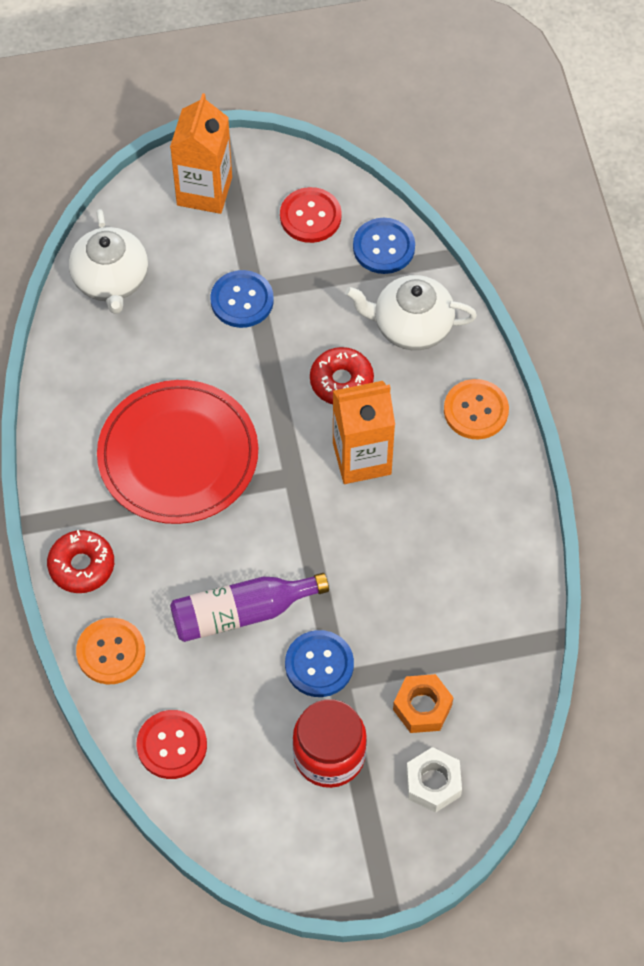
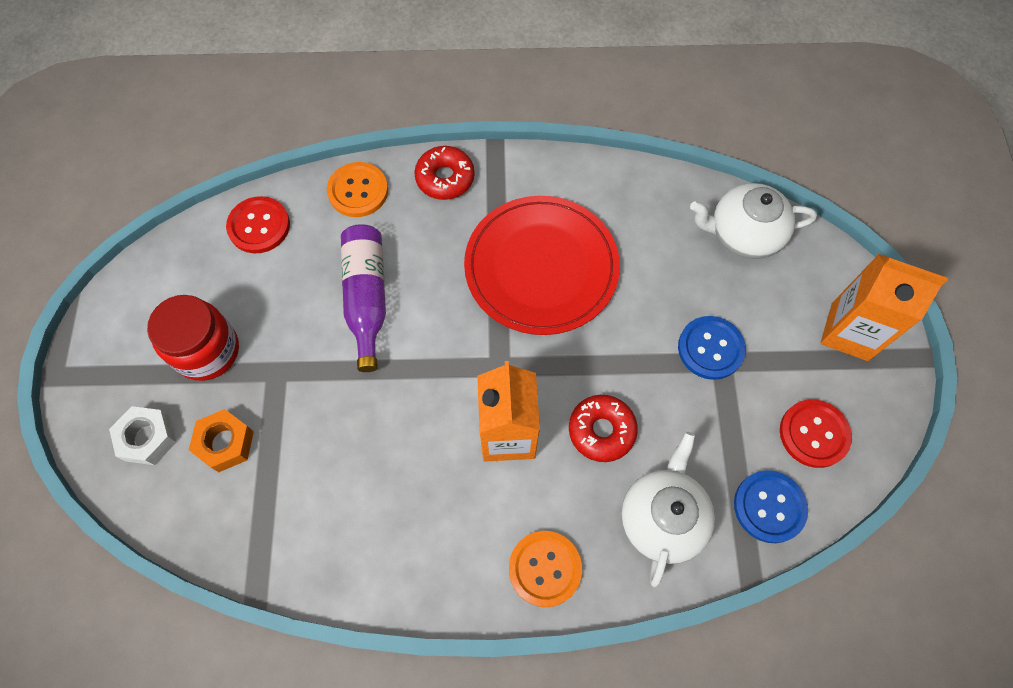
camera: 100 degrees right, 5 degrees up
(319, 664) = (297, 357): blue button -> none

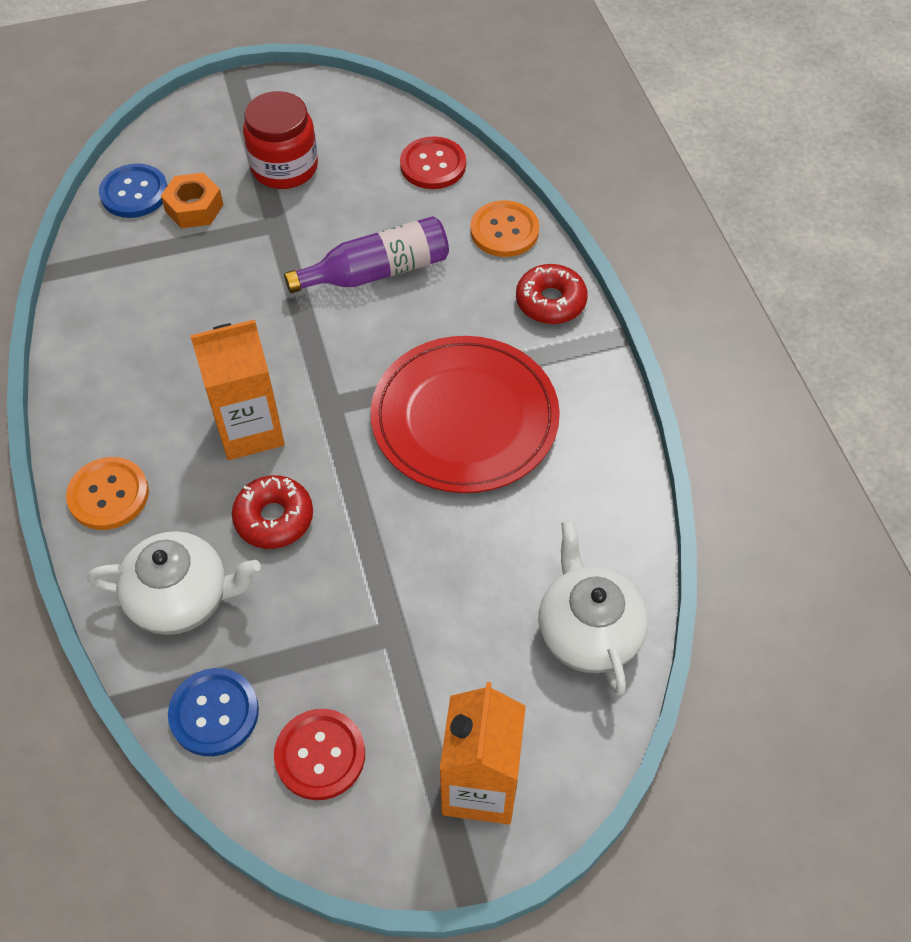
camera: 75 degrees right, 10 degrees down
(148, 438) = (188, 154): white nut -> none
(710, 348) = (408, 616): blue button -> blue button (134, 193)

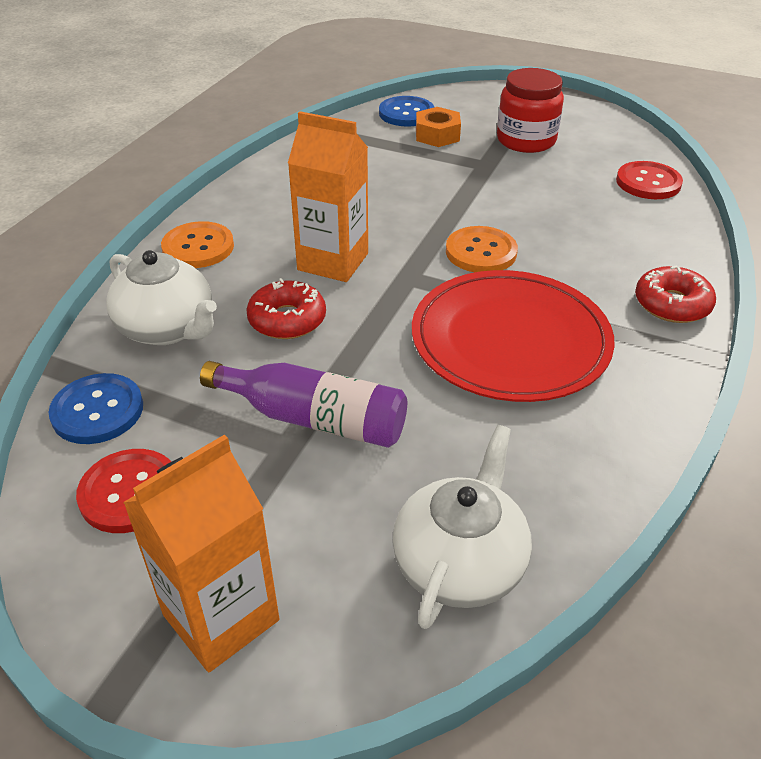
camera: 40 degrees right, 15 degrees down
(377, 271) = (534, 220): purple bottle -> purple bottle (314, 418)
(504, 231) = (673, 243): orange button -> orange button (481, 252)

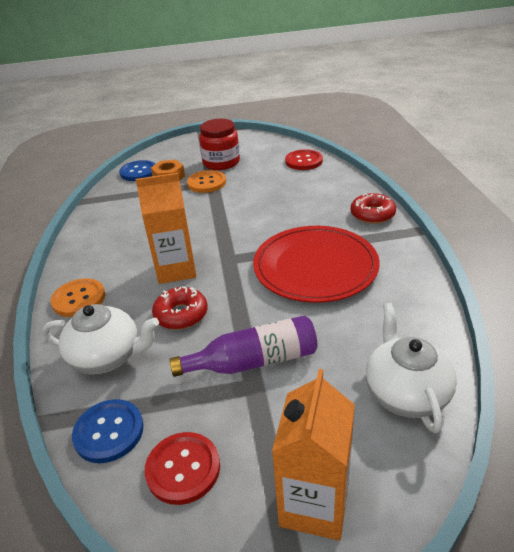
camera: 30 degrees left, 5 degrees down
(481, 252) = (255, 229): orange button -> orange button (206, 183)

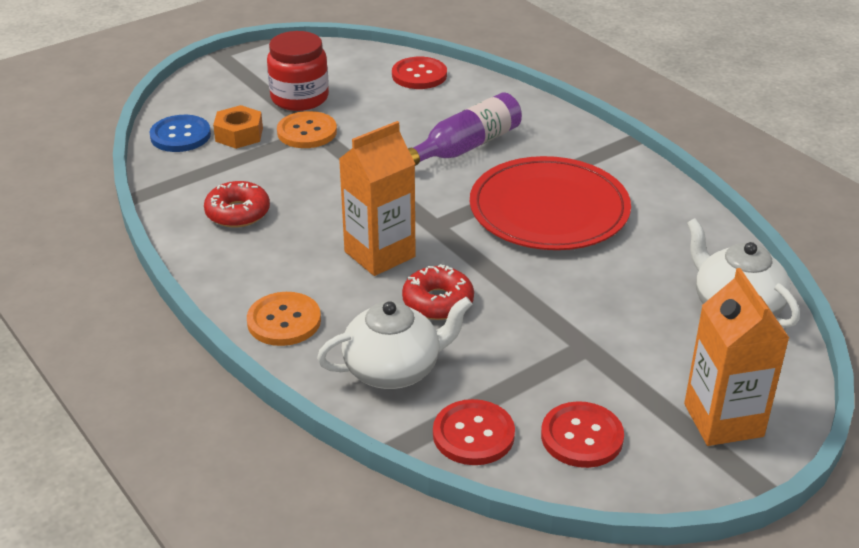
camera: 30 degrees left, 0 degrees up
(109, 432) = (473, 434): blue button -> red button
(253, 361) = (565, 324): purple bottle -> purple bottle (466, 146)
(372, 214) = (566, 131): red donut -> red donut (238, 213)

